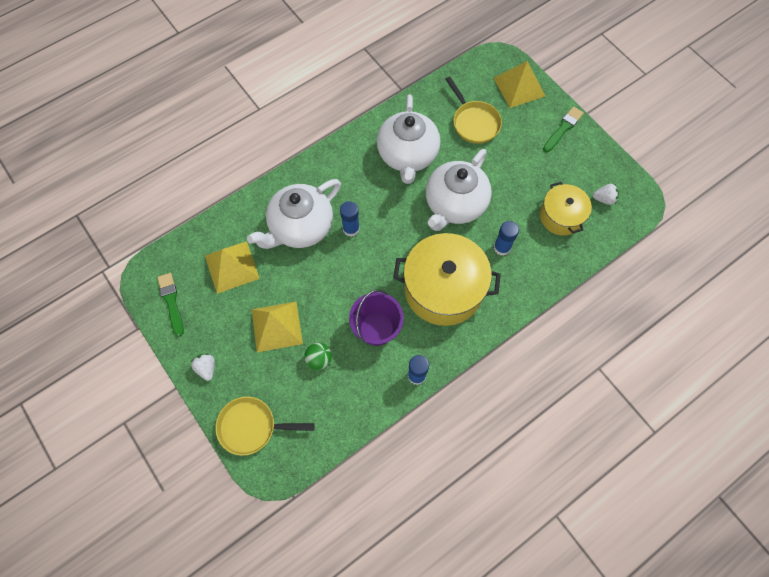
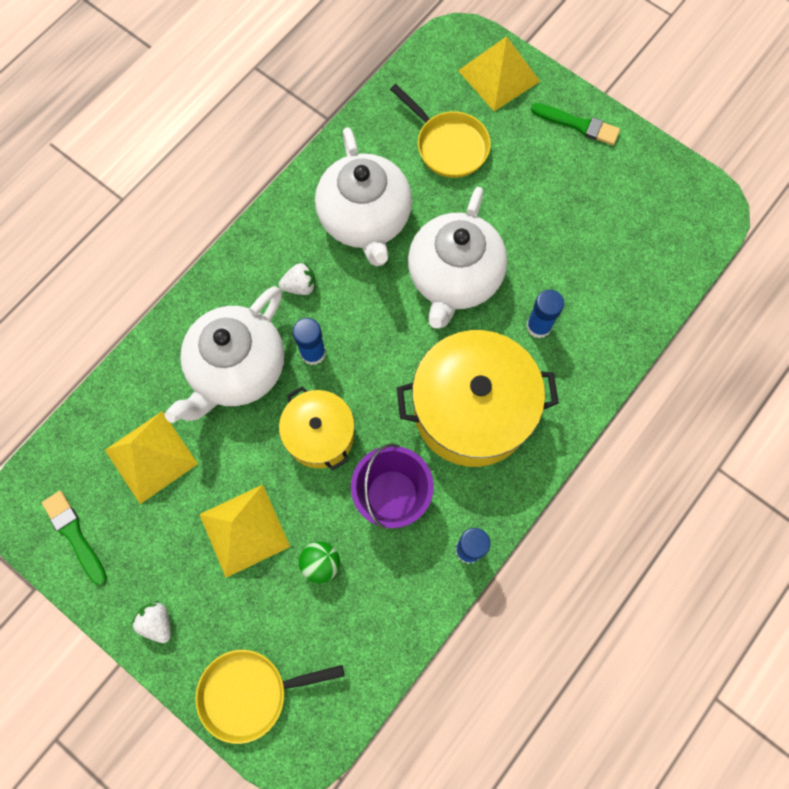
camera: 15 degrees left, 5 degrees up
(561, 216) = (609, 258): yellow pot -> yellow pot (320, 435)
(563, 128) = (578, 125): green brush -> green brush turned 90 degrees clockwise
(604, 199) = (662, 217): white strawberry -> white strawberry (300, 286)

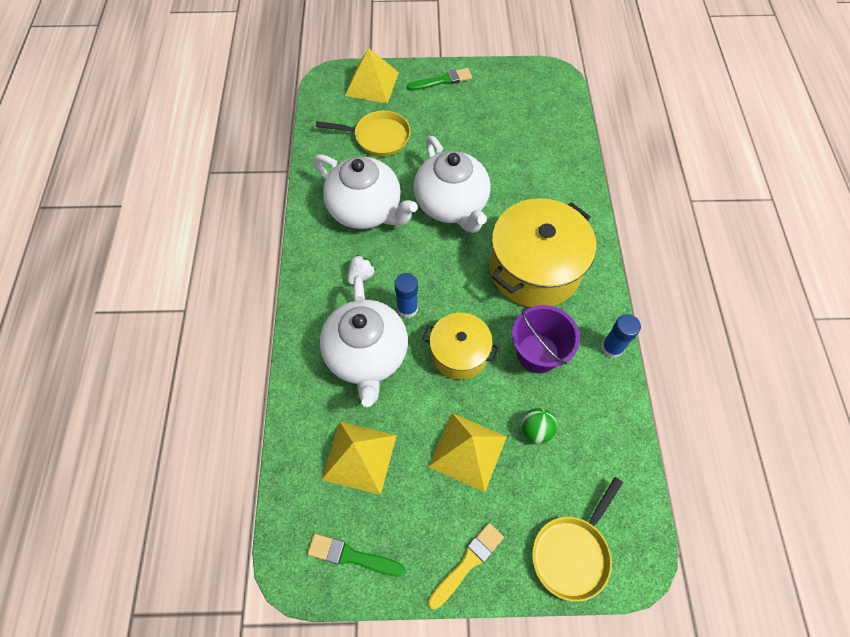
camera: 40 degrees left, 10 degrees down
(157, 622) = (467, 563): white strawberry -> yellow brush
(538, 326) = (525, 196): blue glue stick -> none

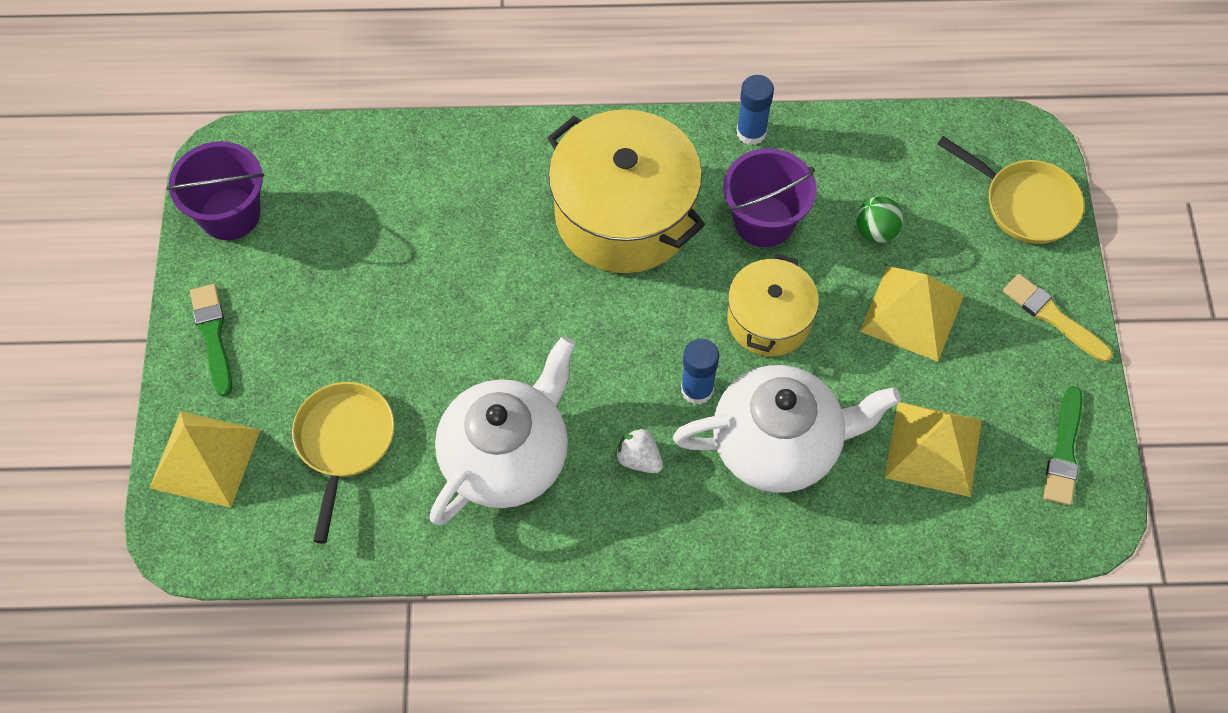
camera: 90 degrees left, 0 degrees up
(451, 205) = (501, 325): white teapot -> none
(517, 81) = (230, 214): none -> purple bucket

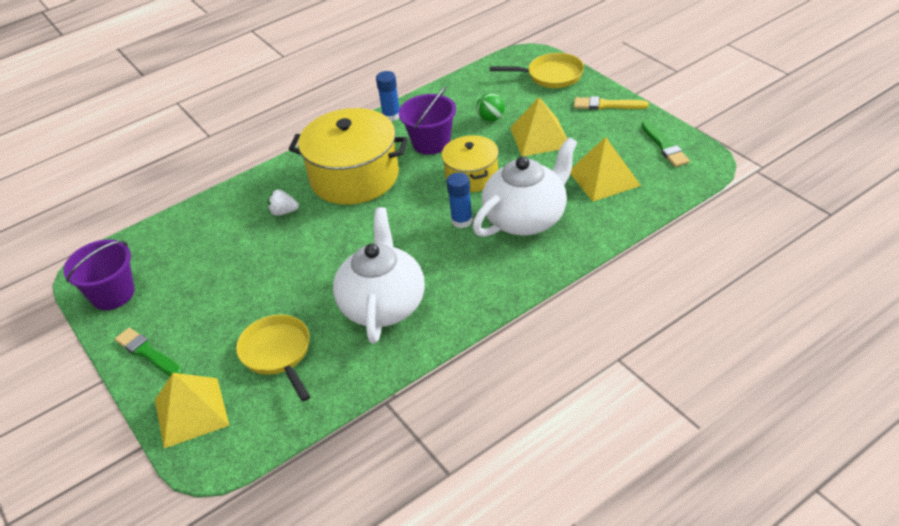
camera: 30 degrees left, 20 degrees down
(639, 459) = (458, 264): white strawberry -> white strawberry (283, 212)

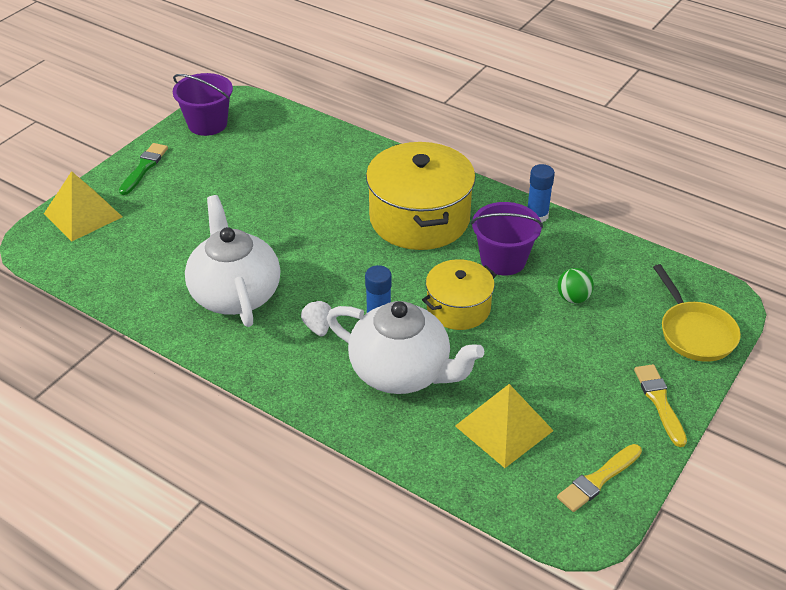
camera: 65 degrees right, 0 degrees up
(278, 354) = (157, 243): yellow pan -> none
(283, 212) = (346, 187): white strawberry -> white strawberry (318, 327)
(383, 305) = (235, 294): white teapot -> white teapot turned 90 degrees counterclockwise
(540, 137) = (558, 350): yellow pyramid -> none
(664, 146) = (598, 479): green brush -> yellow brush

